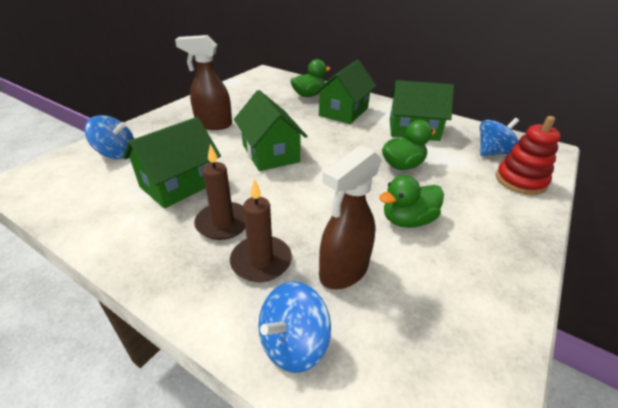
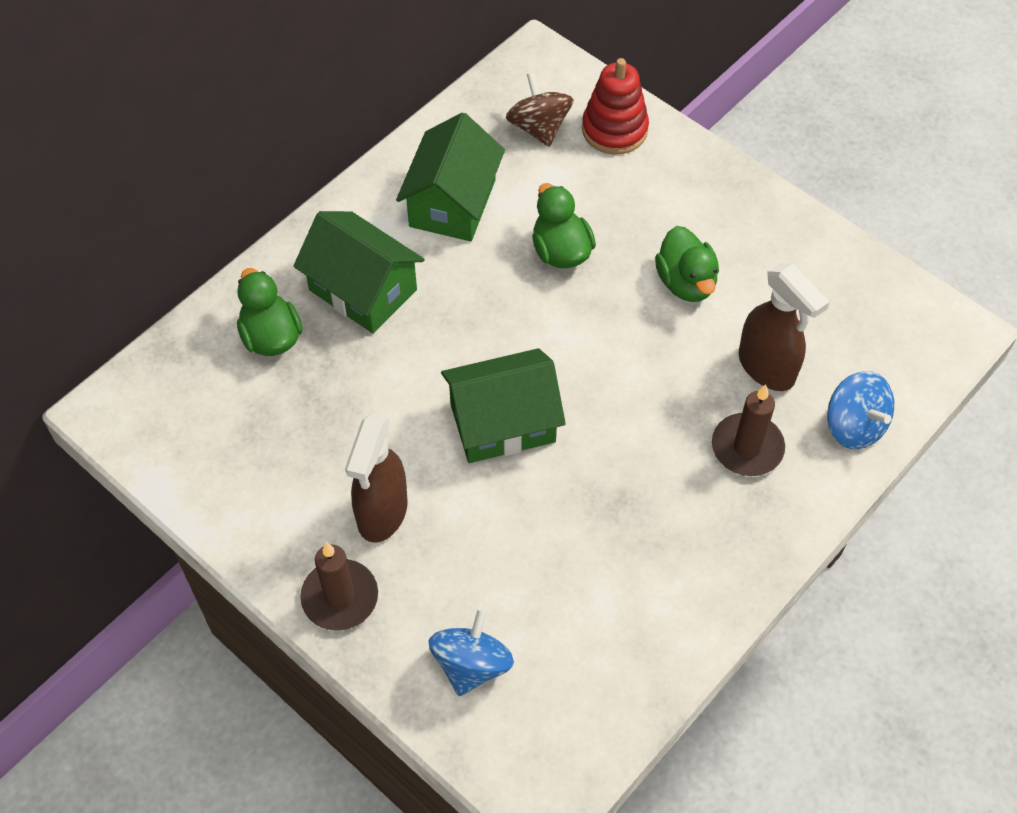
camera: 80 degrees left, 20 degrees up
(179, 184) = (580, 551): green house -> none
(223, 223) = (676, 488): brown candle -> brown candle (340, 597)
(493, 152) = (539, 127): blue spinning top -> brown spinning top

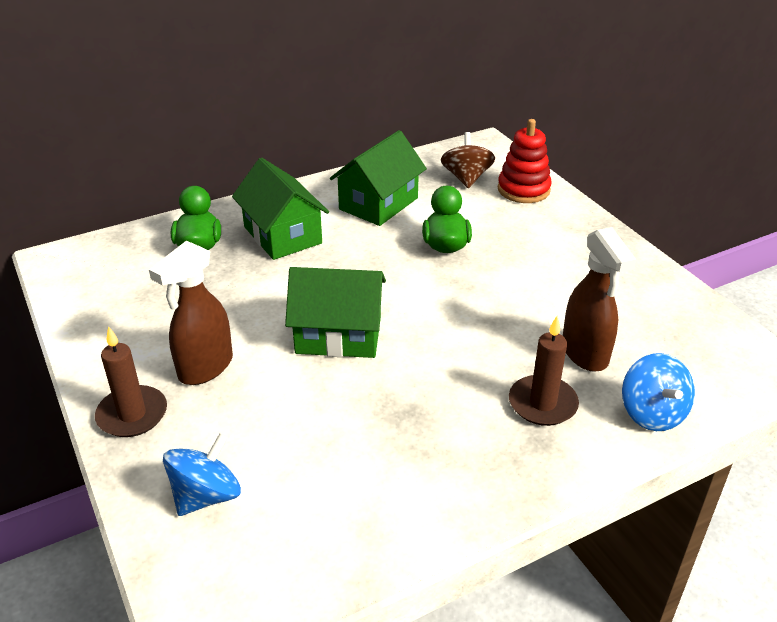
camera: 20 degrees right, 20 degrees down
(686, 282) = (538, 284): green duck -> none

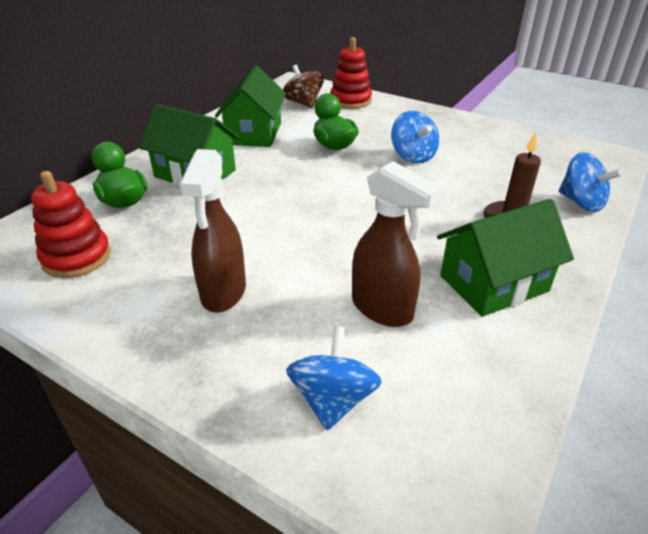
camera: 30 degrees left, 0 degrees up
(124, 289) = (76, 257): none -> red stacking toy
(132, 414) = (187, 360): brown candle -> none
(338, 335) = (316, 228): green house -> green house (494, 283)
(519, 286) = (413, 156): none -> blue spinning top
(585, 353) = (501, 182): brown spray bottle -> brown spray bottle (383, 309)

